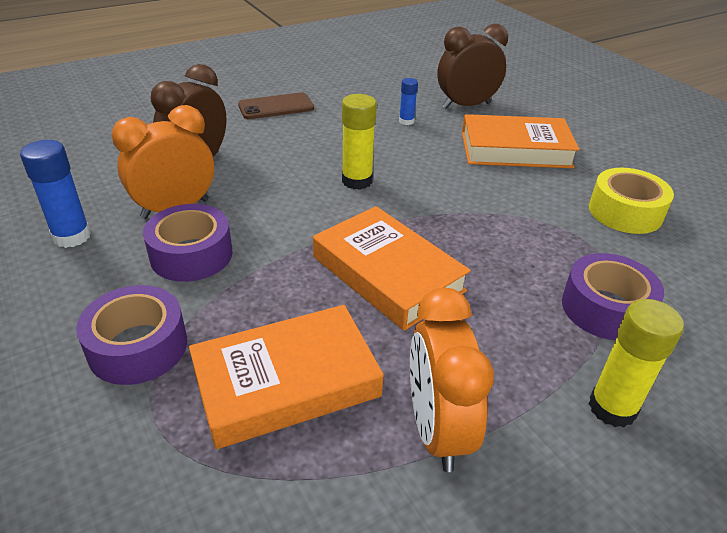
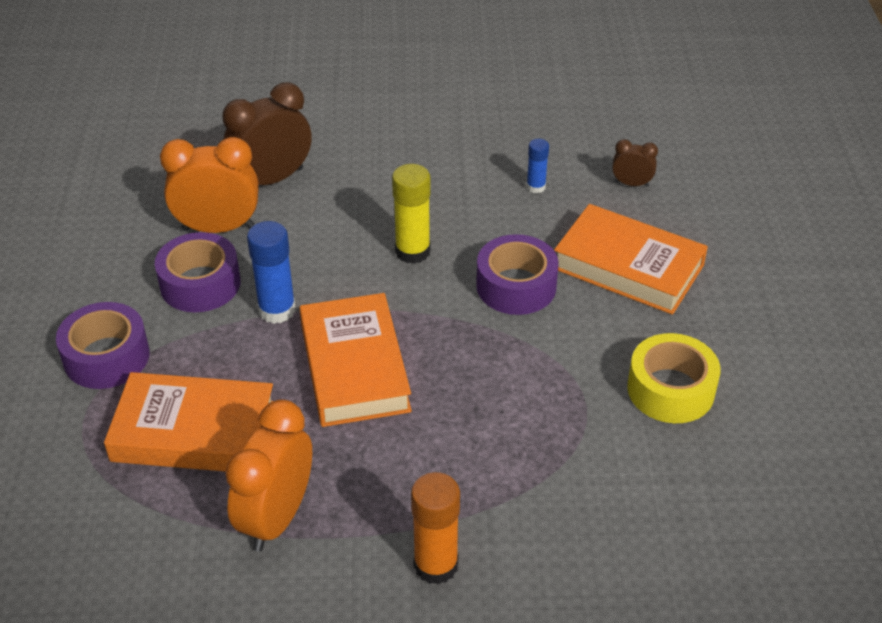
camera: 30 degrees right, 5 degrees up
(72, 236) = (116, 229): blue glue stick -> blue glue stick (277, 310)
(276, 107) = (406, 122): brown phone -> none
(466, 105) = (631, 184): brown clock -> brown clock, size x0.50
(605, 308) = (528, 481): purple tape -> purple tape (516, 286)
(612, 408) = (436, 565): yellow glue stick -> orange glue stick

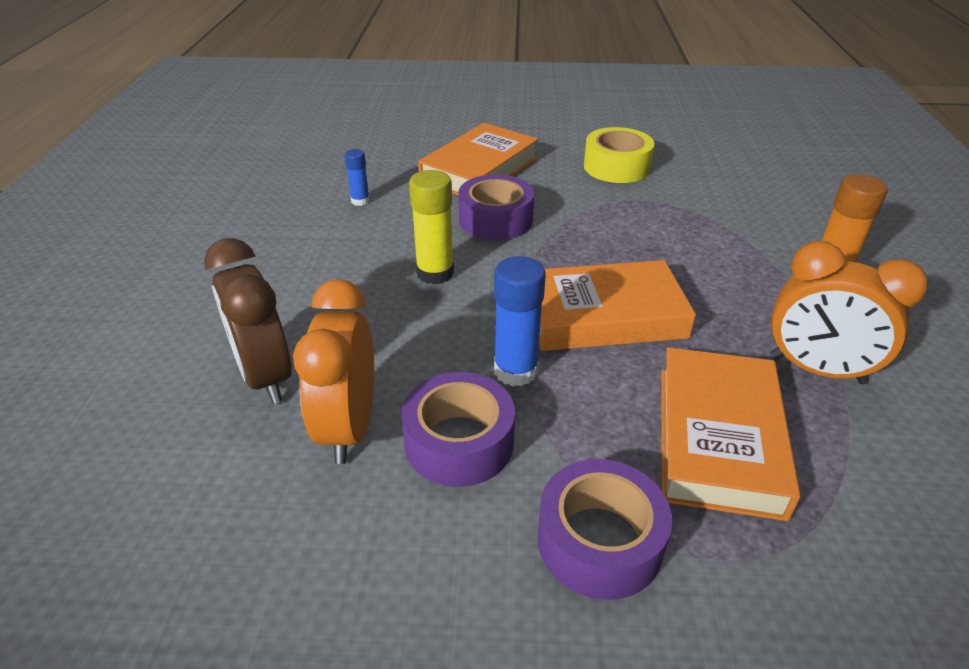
camera: 85 degrees left, 5 degrees down
(631, 184) = (375, 159): brown clock -> none

